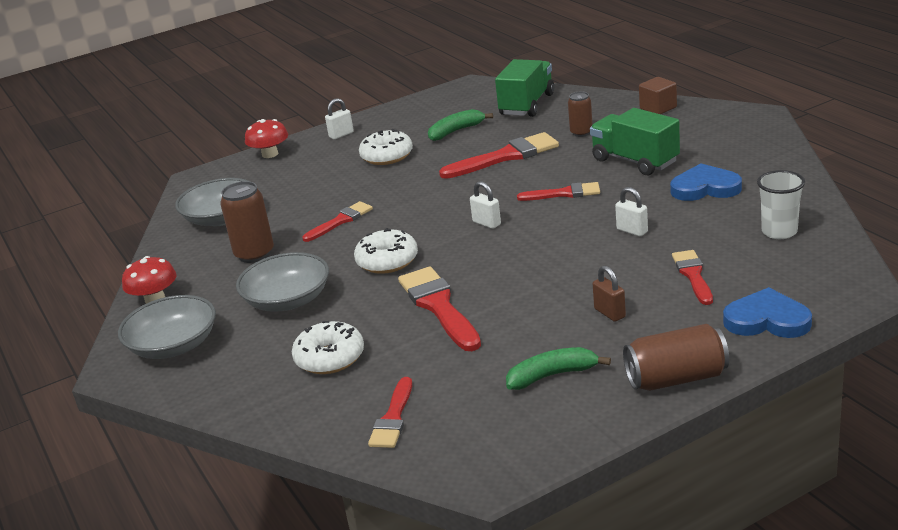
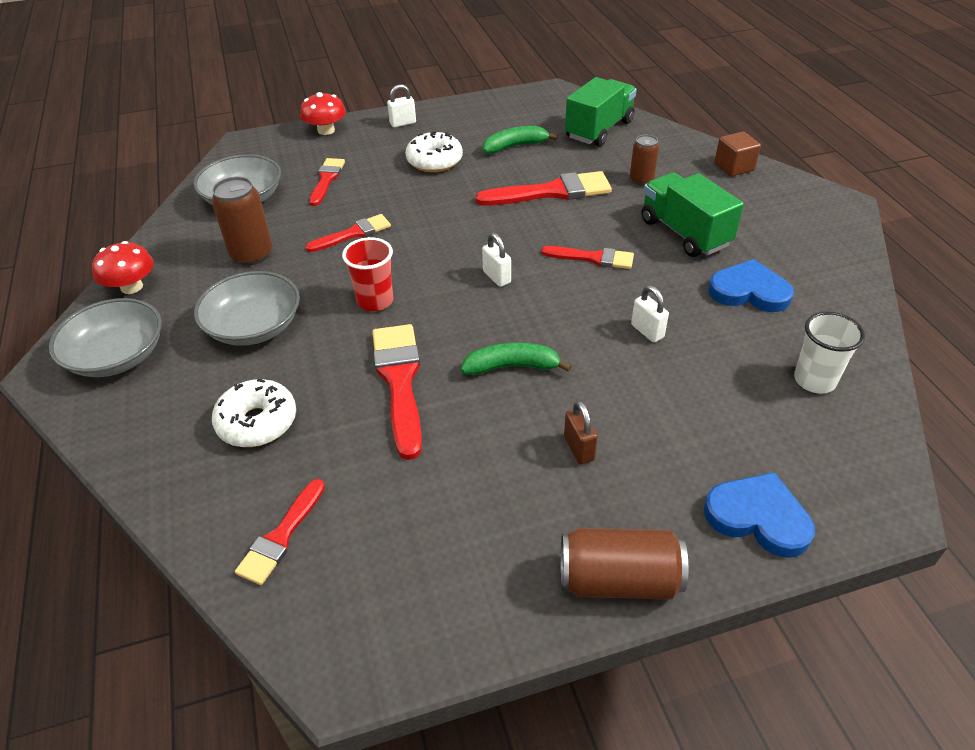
camera: 10 degrees right, 15 degrees up
(387, 261) = (375, 301): white donut -> red cup
(552, 375) = (478, 527): green banana -> green banana (512, 367)
(693, 275) = (693, 418): red brush -> red brush (326, 180)

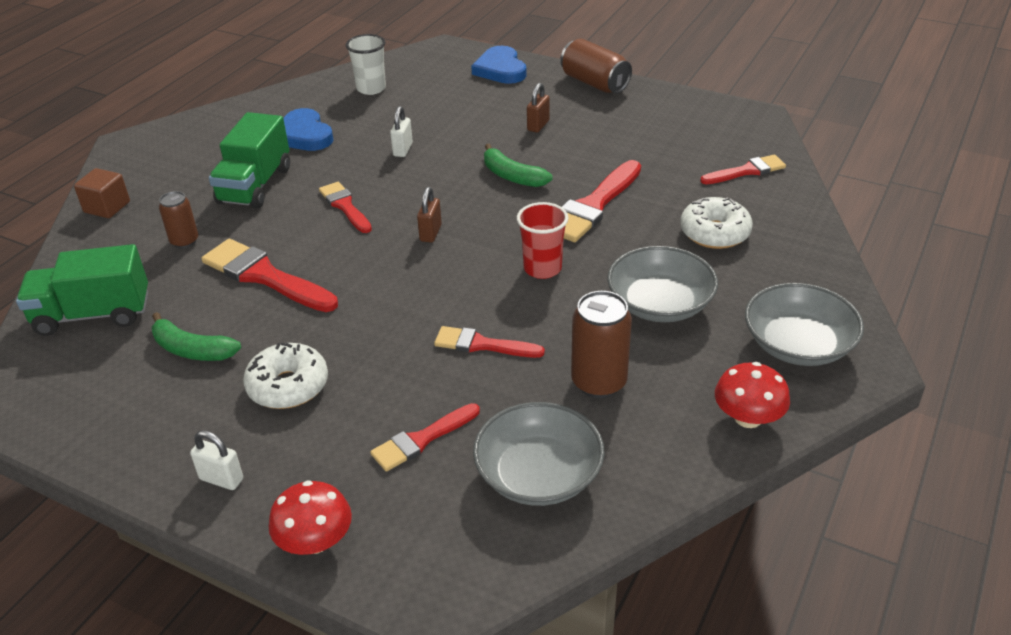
camera: 135 degrees left, 5 degrees down
(496, 277) = (430, 233): white padlock -> brown padlock

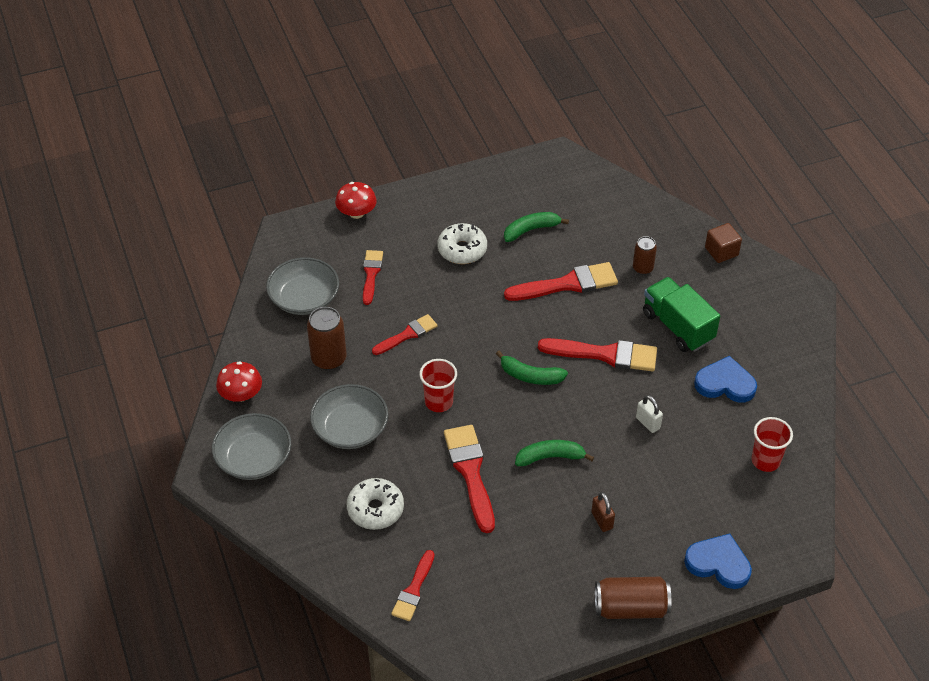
camera: 130 degrees right, 10 degrees up
(93, 315) = (605, 207): green truck -> none
(221, 479) = (425, 202): white padlock -> none
(345, 206) = (605, 354): red brush -> red brush, size x1.62
(371, 88) = (765, 461): white cup -> red cup
(430, 233) = (530, 376): brown padlock -> green banana

